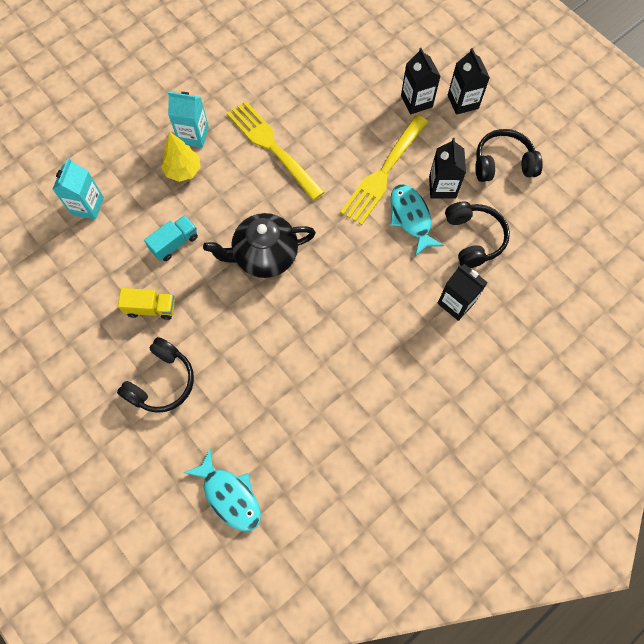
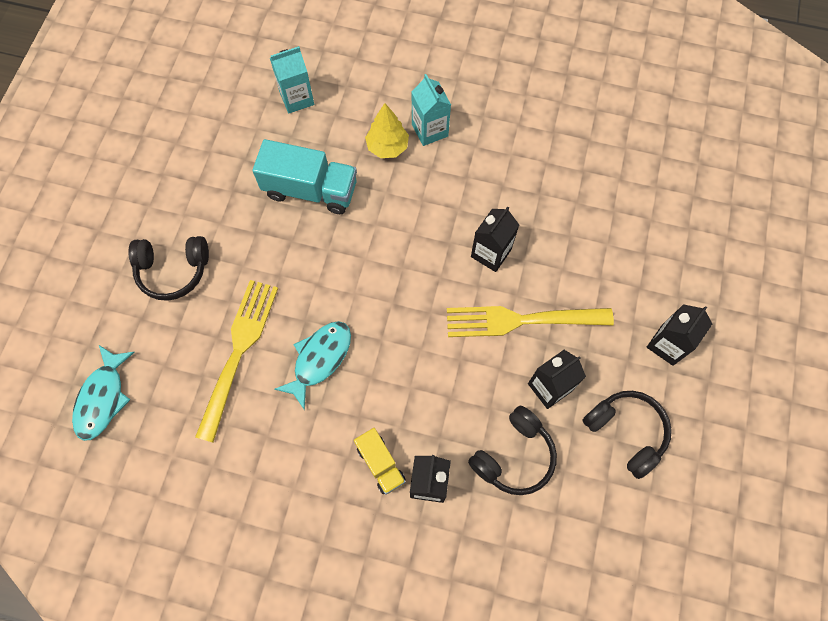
camera: 55 degrees right, 0 degrees up
(151, 308) = (235, 214): yellow truck -> yellow truck (380, 464)
(174, 243) = (310, 190): turquoise truck -> turquoise truck, size x1.74
(264, 255) = (352, 272): black teapot -> none
(273, 147) = (470, 204): yellow fork -> yellow fork (238, 353)
(411, 218) = (491, 378): turquoise fish -> turquoise fish (319, 359)
(416, 101) = (629, 299): black carton -> black carton (491, 253)

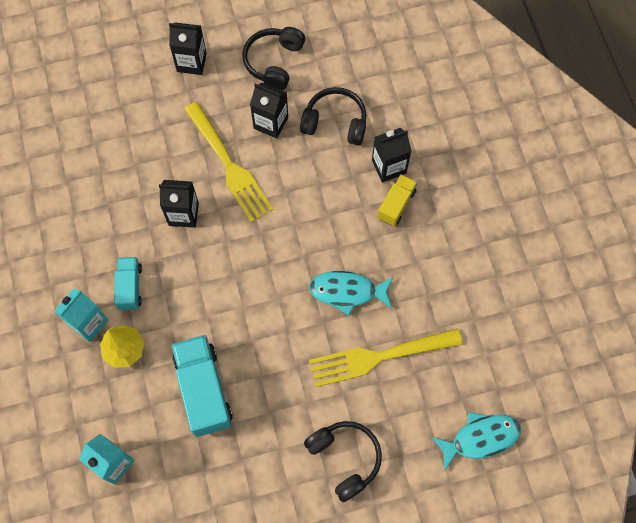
camera: 120 degrees left, 0 degrees up
(443, 176) = (130, 287): none -> turquoise truck

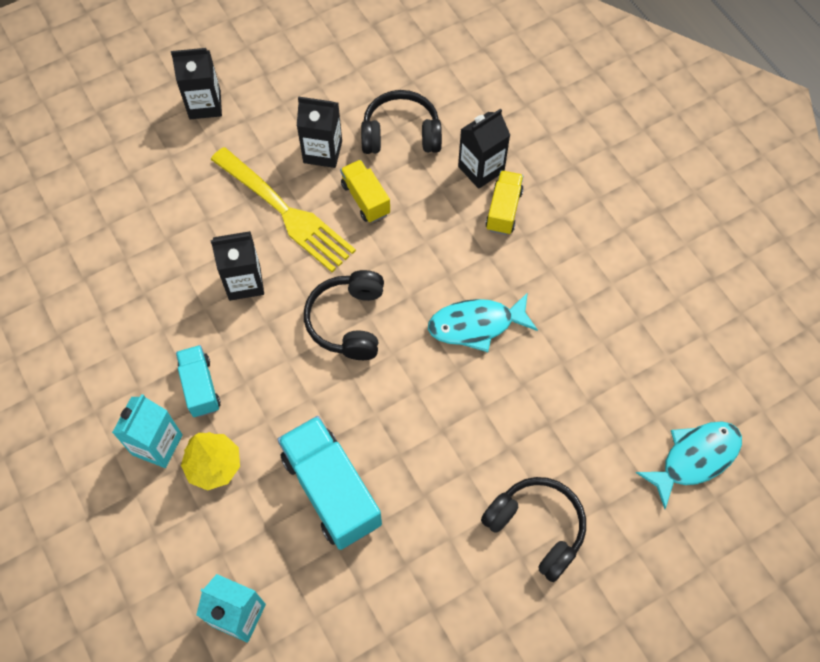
camera: 15 degrees left, 5 degrees down
(274, 62) = (306, 83): black headphones -> black headphones (348, 321)
(292, 169) = (365, 199): none -> yellow truck
(380, 356) = (540, 392): yellow fork -> none

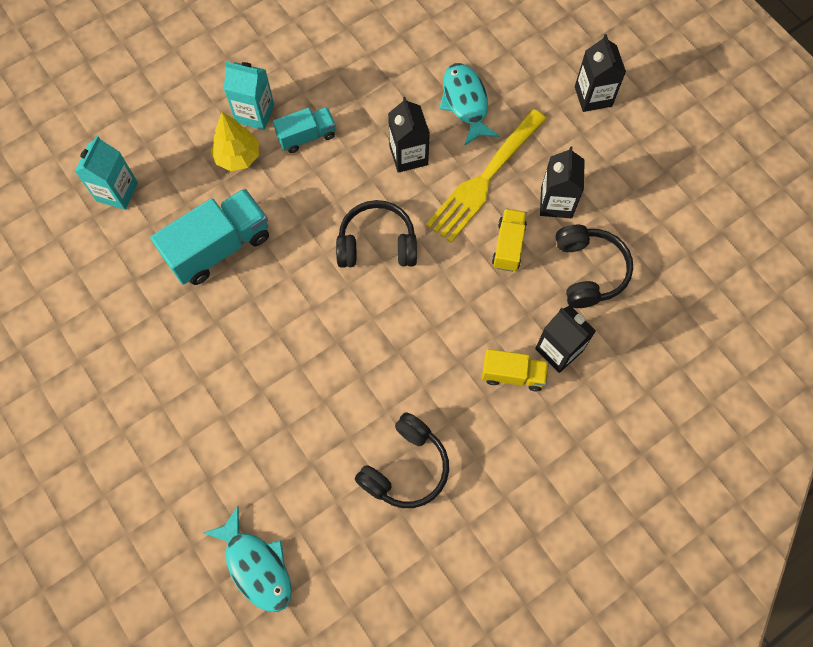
camera: 85 degrees right, 5 degrees up
(365, 199) = (508, 246): yellow truck -> yellow truck turned 45 degrees counterclockwise
(476, 325) = (382, 355): turquoise fish -> turquoise fish (465, 102)
(536, 528) = (187, 418): black headphones -> black headphones (405, 468)

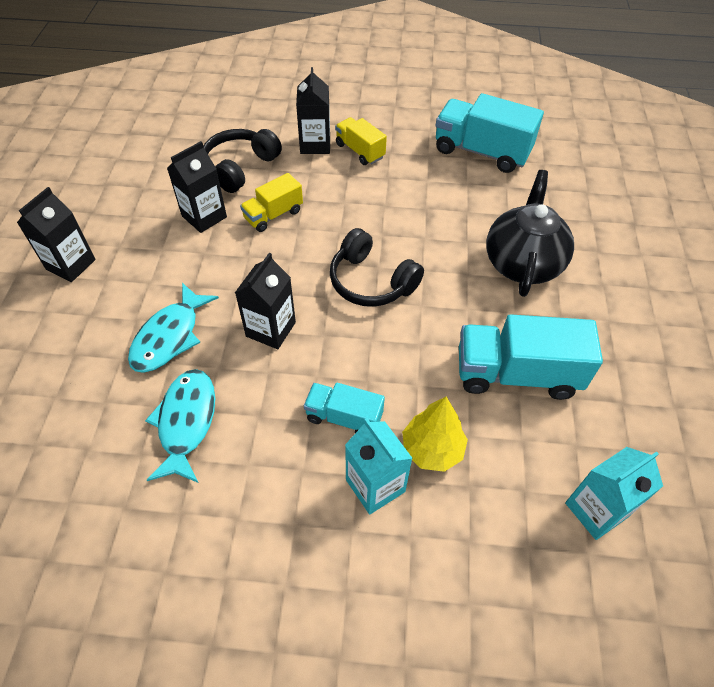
camera: 140 degrees left, 15 degrees down
(256, 566) = (626, 165): turquoise fish -> turquoise fish (186, 422)
(277, 353) = (523, 263): none -> black teapot
(405, 468) = (481, 152): black headphones -> turquoise truck
(485, 178) = (232, 268): yellow fork -> none

